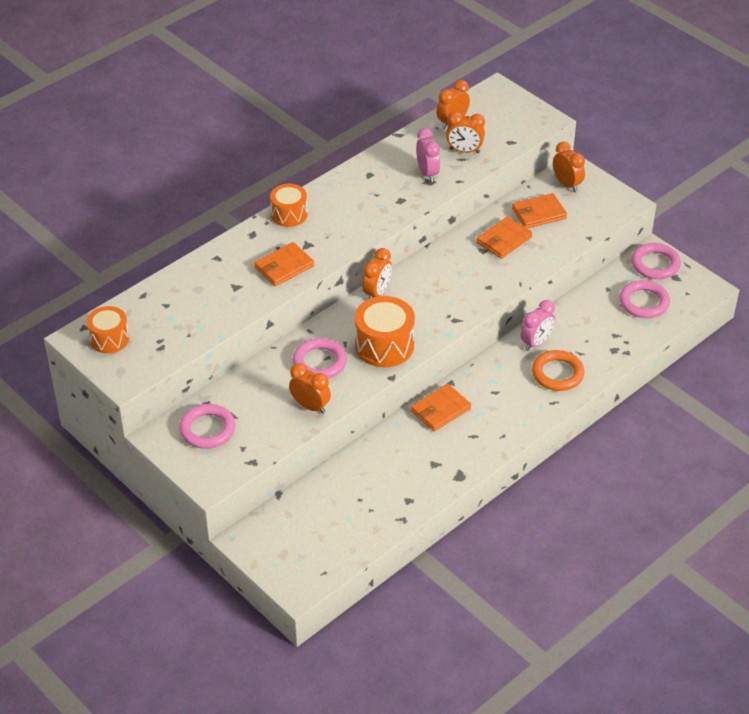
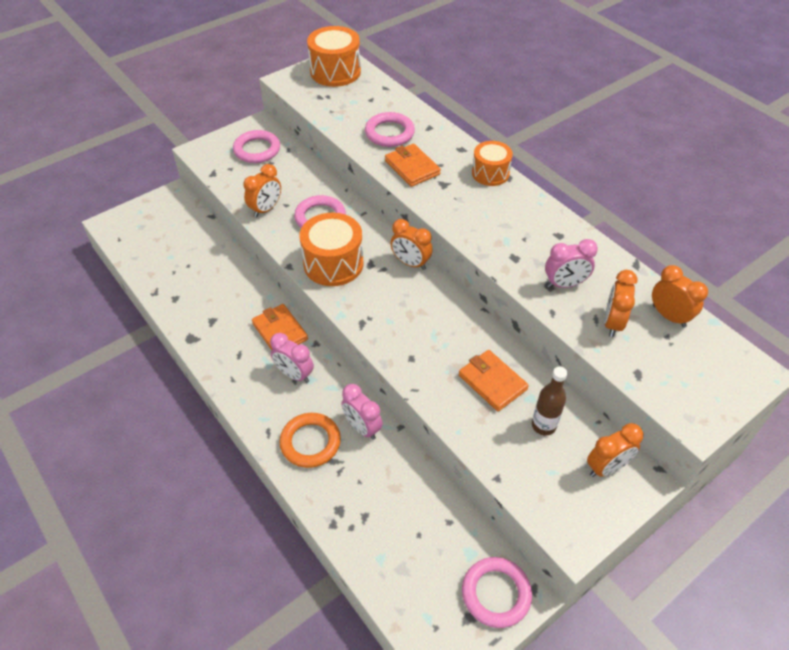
camera: 95 degrees right, 5 degrees up
(109, 339) = (335, 72): orange drum -> orange drum, size x1.56
(489, 393) = (294, 374): none -> pink clock
(538, 213) = (543, 425): orange wallet -> brown bottle
(644, 302) = (420, 563): pink ring -> pink ring (389, 133)

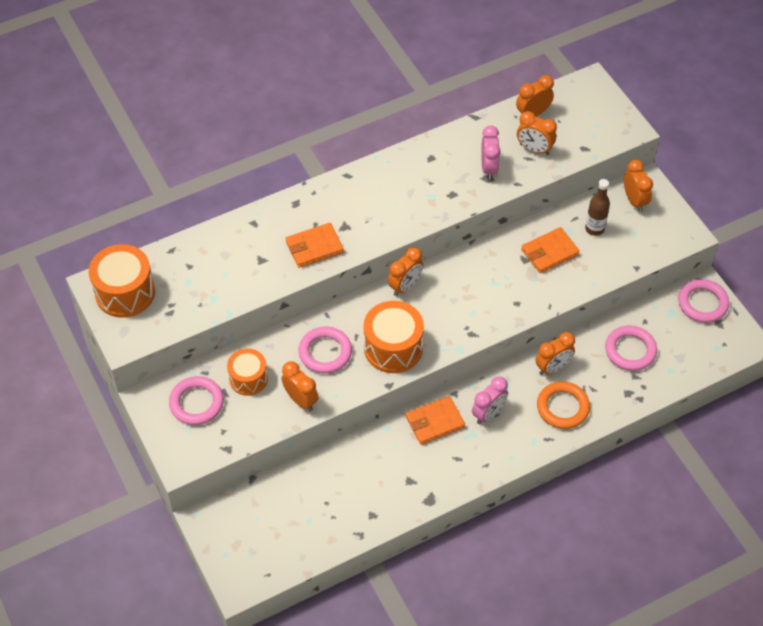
camera: 80 degrees left, 5 degrees up
(362, 427) = (553, 367): pink clock -> orange clock
(389, 133) = (254, 257): pink ring -> pink ring (630, 350)
(490, 173) = (338, 188): orange drum -> orange drum (248, 379)

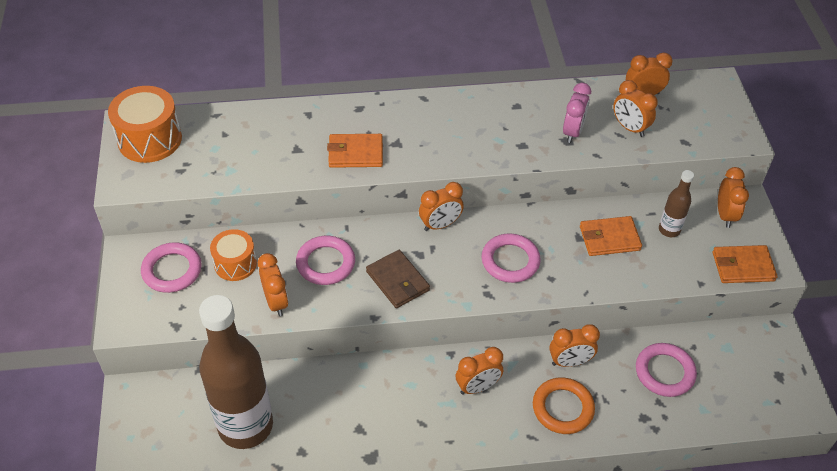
camera: 20 degrees right, 5 degrees down
(316, 511) = (245, 426): none -> brown bottle
(393, 348) = (397, 281): orange drum -> brown wallet
(434, 422) = (415, 376): orange wallet -> orange wallet (742, 266)
(488, 413) = (477, 387): pink clock -> orange clock
(702, 303) = (768, 349): pink ring -> pink ring (510, 261)

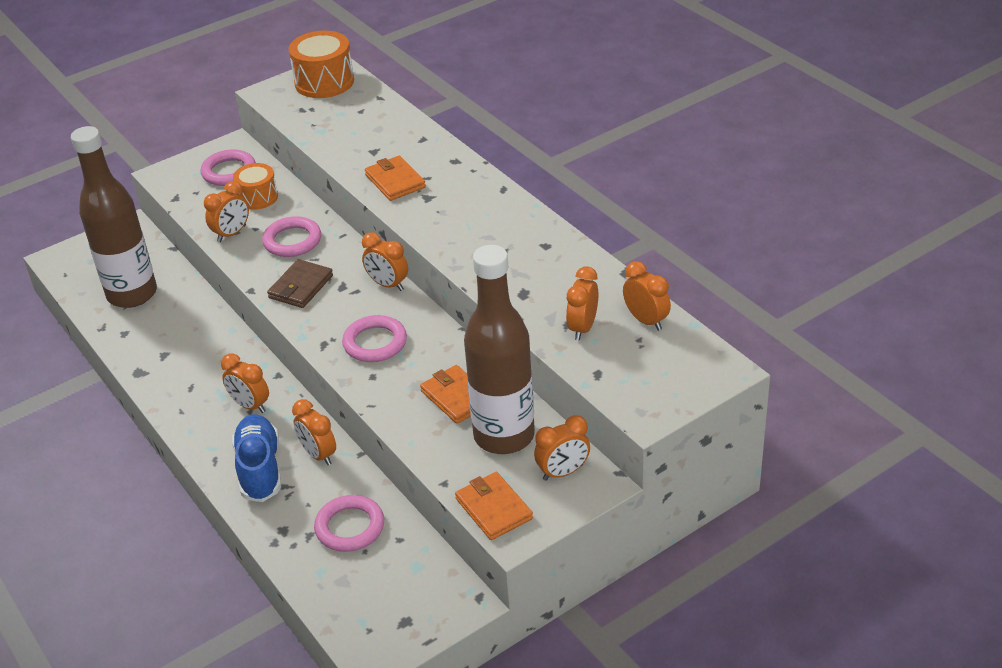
camera: 65 degrees right, 10 degrees down
(562, 408) = (260, 469): orange ring -> blue shoe
(572, 132) = (540, 293): pink clock -> none
(669, 230) = (504, 436): brown bottle -> brown bottle, size x2.27

